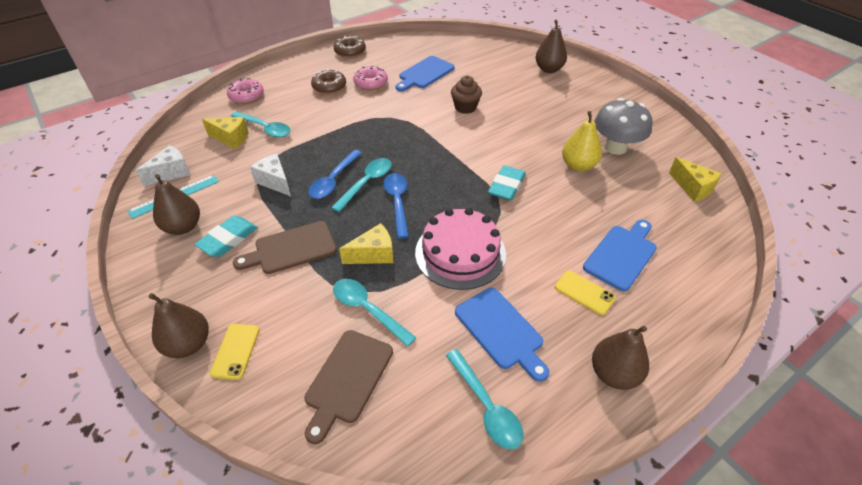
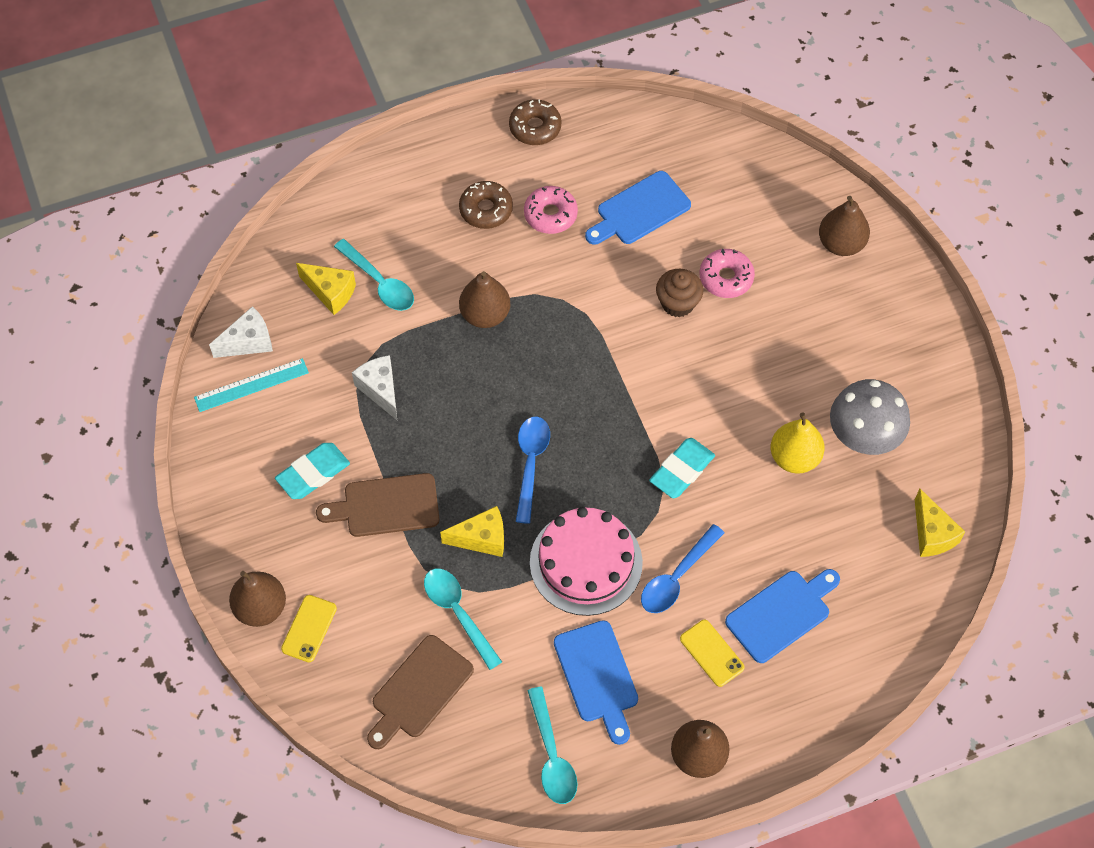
camera: 15 degrees right, 15 degrees up
(183, 227) = (260, 440): brown pear -> brown pear (485, 315)
(246, 96) = (360, 204): pink donut -> pink donut (726, 278)
(333, 180) = (456, 406): blue spoon -> blue spoon (677, 577)
(366, 183) = (499, 421): turquoise spoon -> none

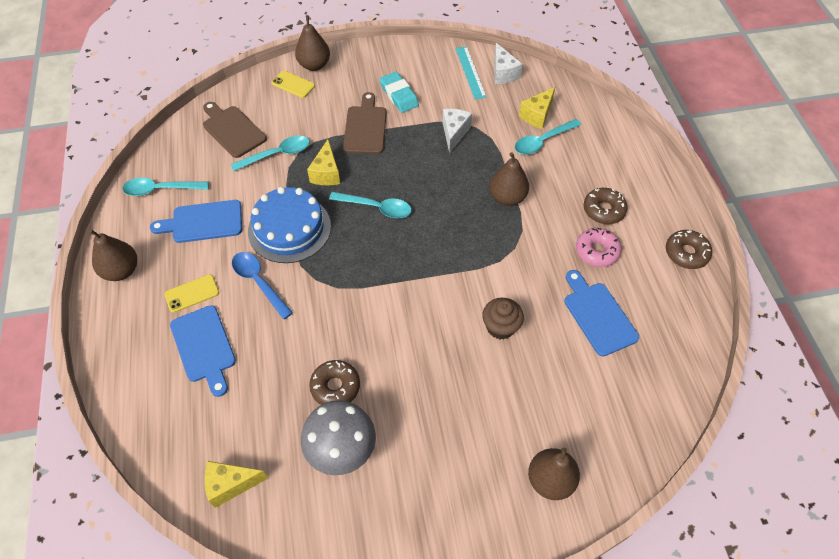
camera: 100 degrees right, 5 degrees down
(380, 390) = (454, 133): white cheese -> white cheese turned 60 degrees counterclockwise
(530, 464) = (376, 208): blue spoon -> turquoise spoon
(586, 562) = (289, 228): pink cake -> blue cake
(682, 470) = (345, 301): turquoise eraser -> none
(726, 278) = (522, 369): pink donut -> none
(794, 457) = (335, 387): yellow pear -> brown donut

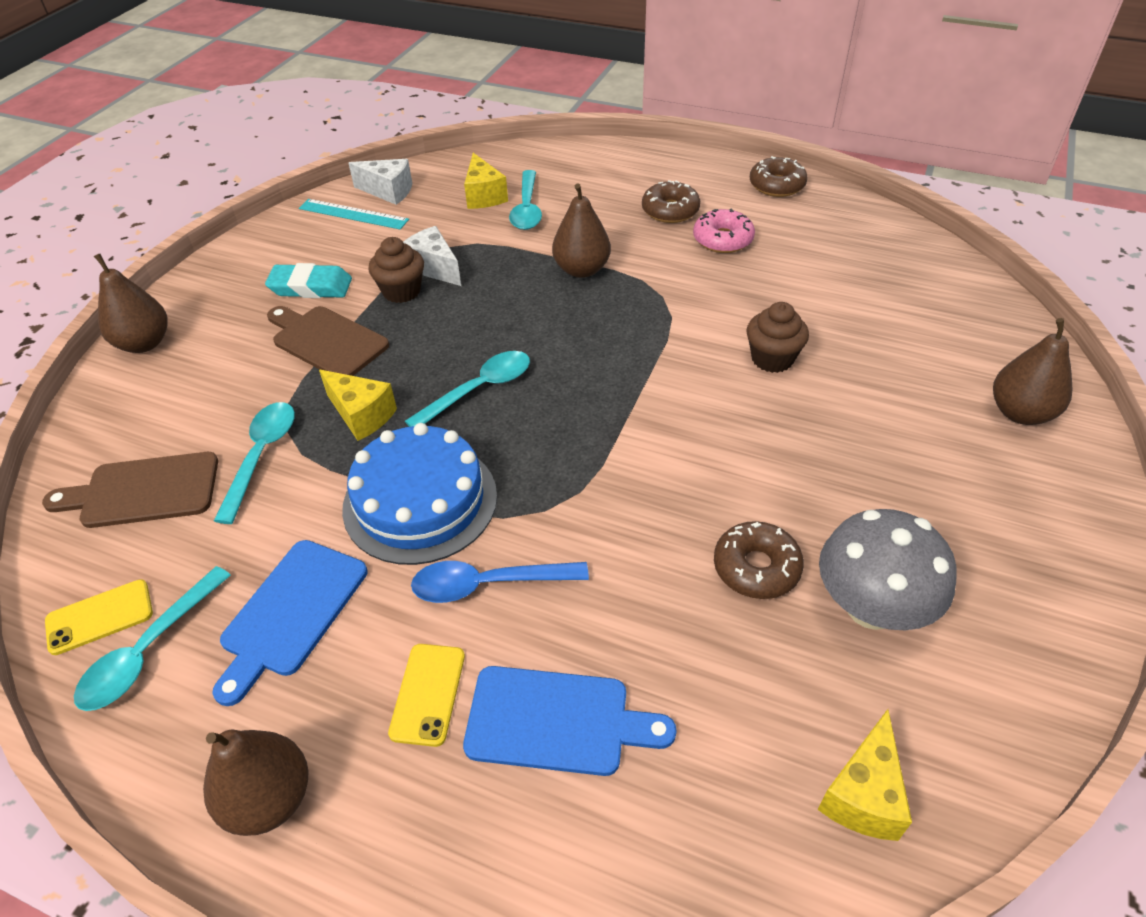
camera: 55 degrees left, 10 degrees down
(293, 84) = (149, 381): yellow phone -> yellow phone (100, 617)
(424, 132) = (401, 291): none -> brown cupcake
(598, 315) = (812, 277): blue cutting board -> none

